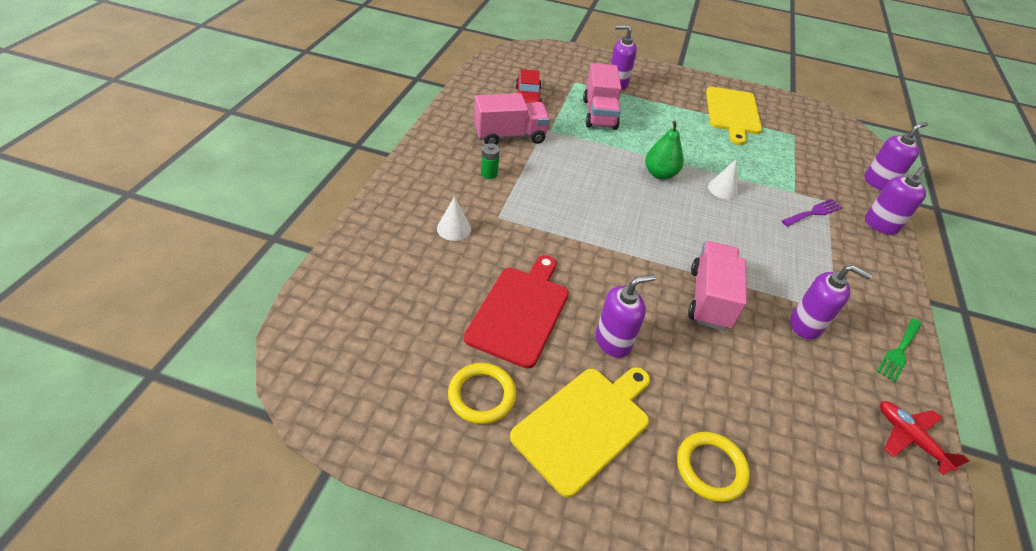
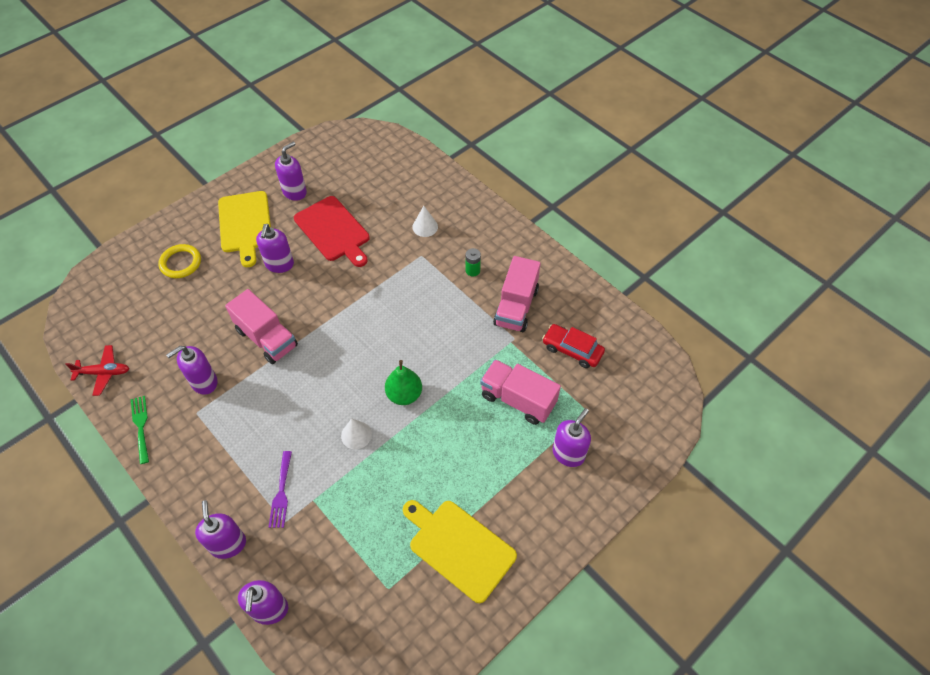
camera: 125 degrees right, 10 degrees up
(482, 395) = (295, 192): yellow ring -> purple soap dispenser

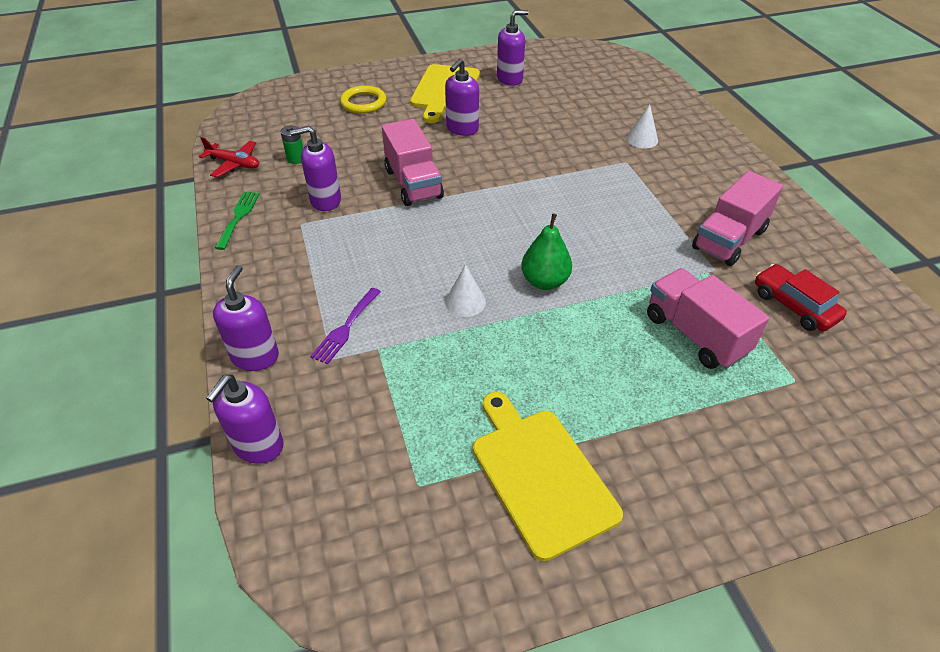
camera: 25 degrees right, 10 degrees down
(333, 231) = (535, 117): red cutting board -> none
(472, 270) = (685, 191): green battery -> green battery (296, 159)
(568, 453) = (749, 421): purple soap dispenser -> none

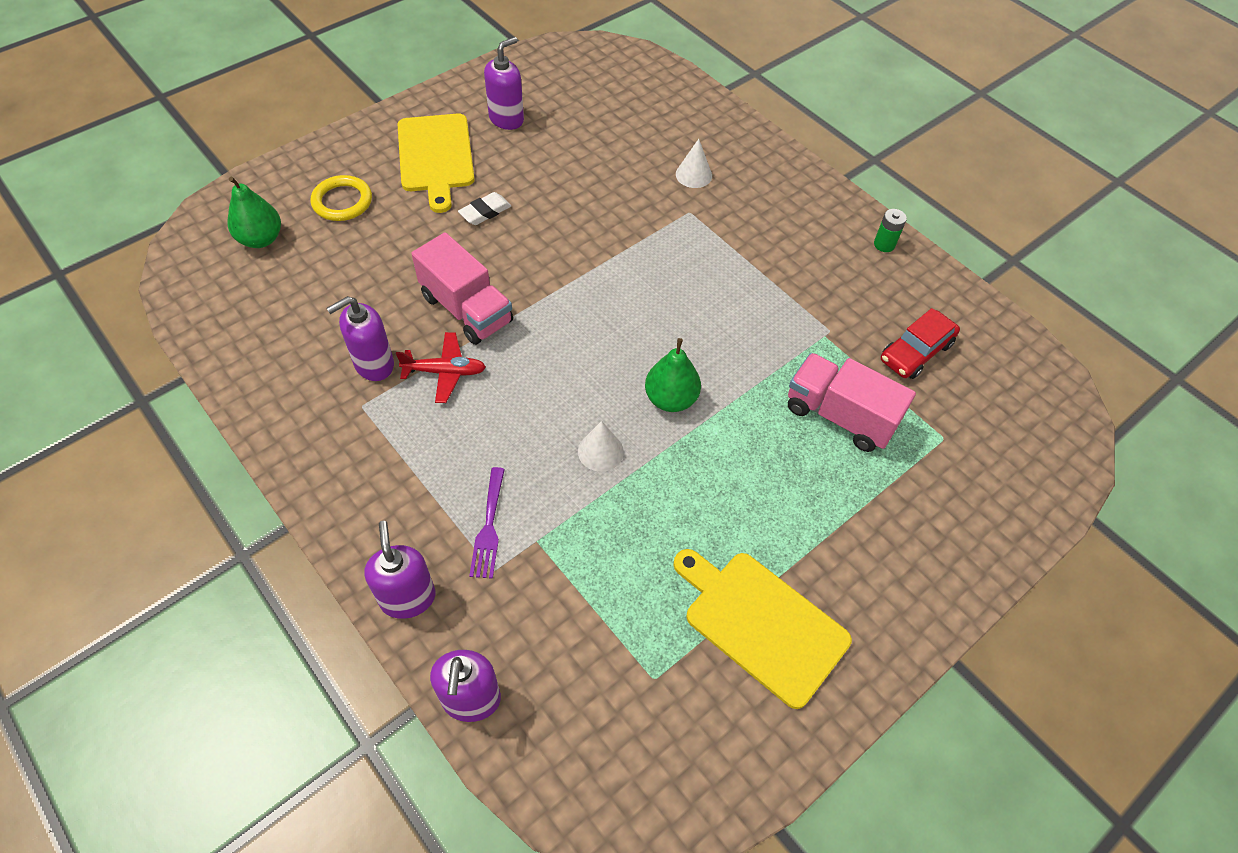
camera: 25 degrees left, 10 degrees up
(234, 164) = (225, 342): red plane -> red plane (445, 372)
(238, 217) = (278, 420): green fork -> none
(296, 112) = (261, 239): none -> green pear
(296, 159) = (302, 312): green battery -> green battery (884, 244)
(462, 129) = (485, 212): purple soap dispenser -> white eraser
(729, 240) = (830, 288): pink truck -> none
(794, 305) = (916, 352): red car -> red car turned 75 degrees counterclockwise

